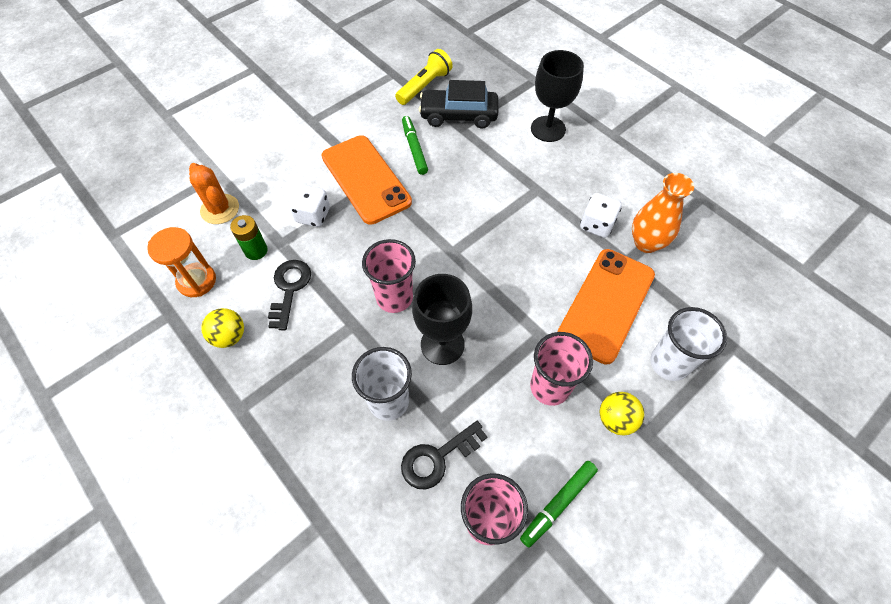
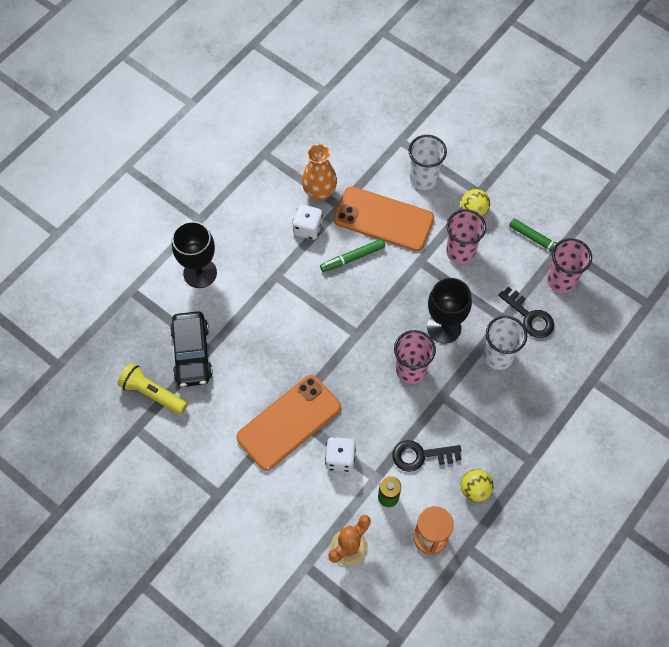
camera: 100 degrees left, 5 degrees up
(414, 148) = (243, 386): green marker -> green marker (352, 258)

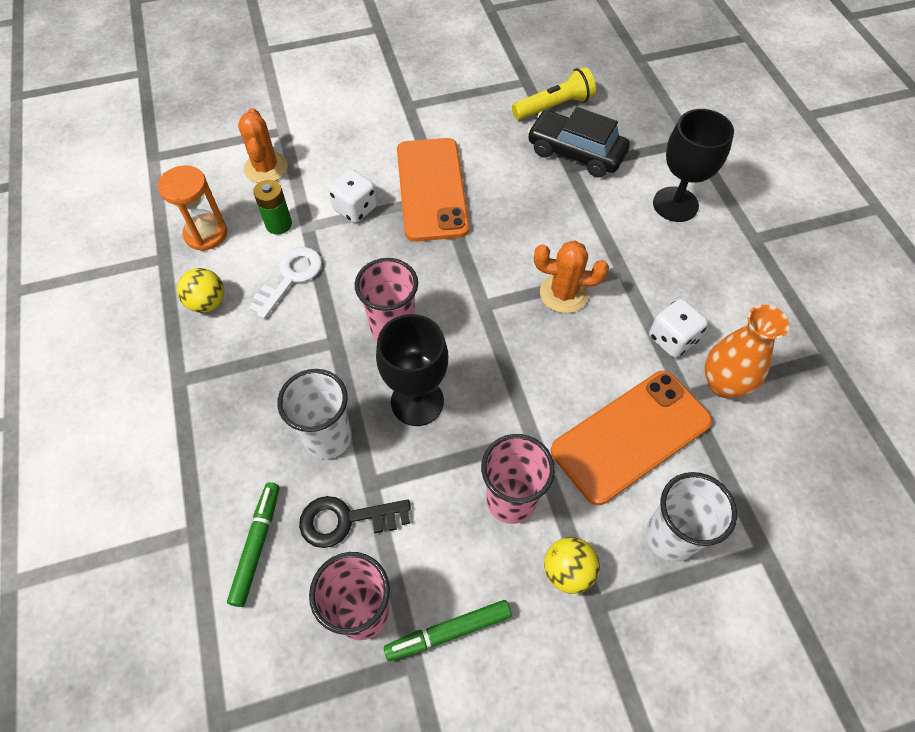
camera: 125 degrees right, 5 degrees down
(316, 297) = (564, 293): none -> orange cactus
(352, 258) = (593, 362): green marker -> green marker (257, 545)
(421, 455) = (291, 277): black key -> white key

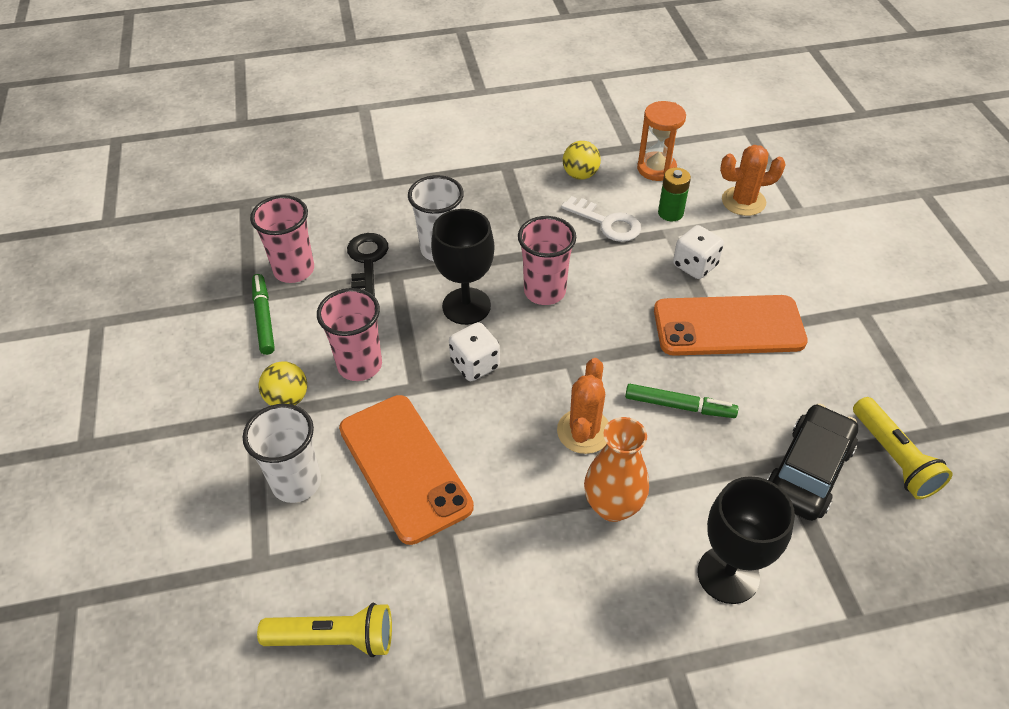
camera: 95 degrees right, 10 degrees down
(257, 545) = (359, 214): green marker -> green marker (679, 406)
(672, 339) = (517, 528): white dice -> white dice (475, 365)
(723, 384) = (452, 569): orange vase -> orange vase (612, 506)
(813, 469) = (334, 639): none -> yellow flashlight

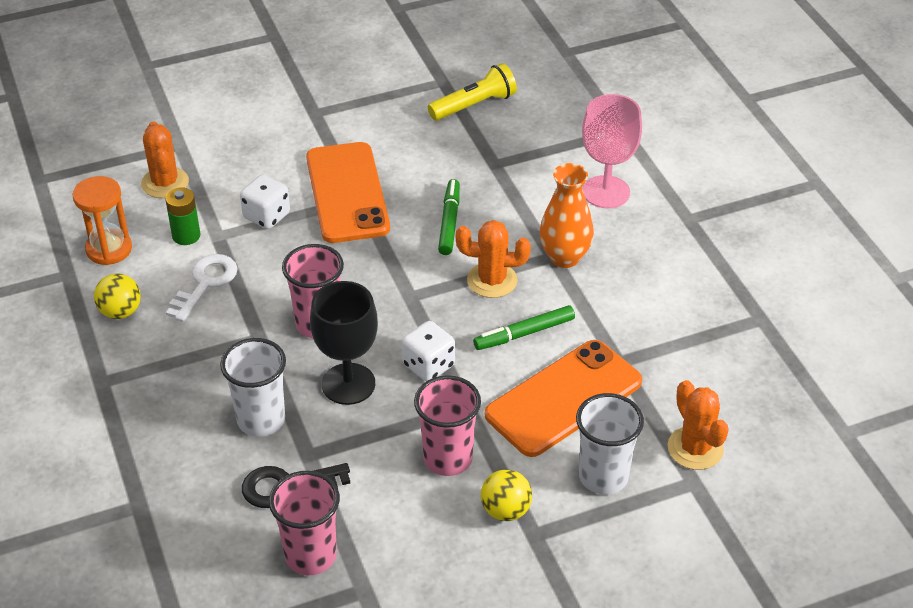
camera: 100 degrees left, 5 degrees down
(264, 318) = (394, 564): green marker -> green marker (524, 333)
(302, 576) = (695, 448): none -> orange cactus
(334, 639) = (741, 413): yellow flashlight -> none
(728, 574) = (606, 192): black goblet -> pink goblet
(808, 471) = (499, 149): black car -> none

